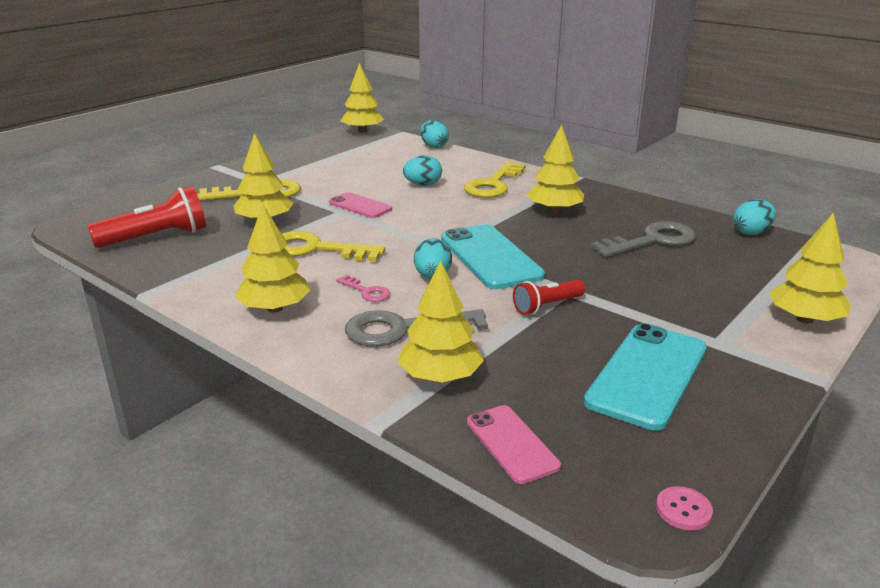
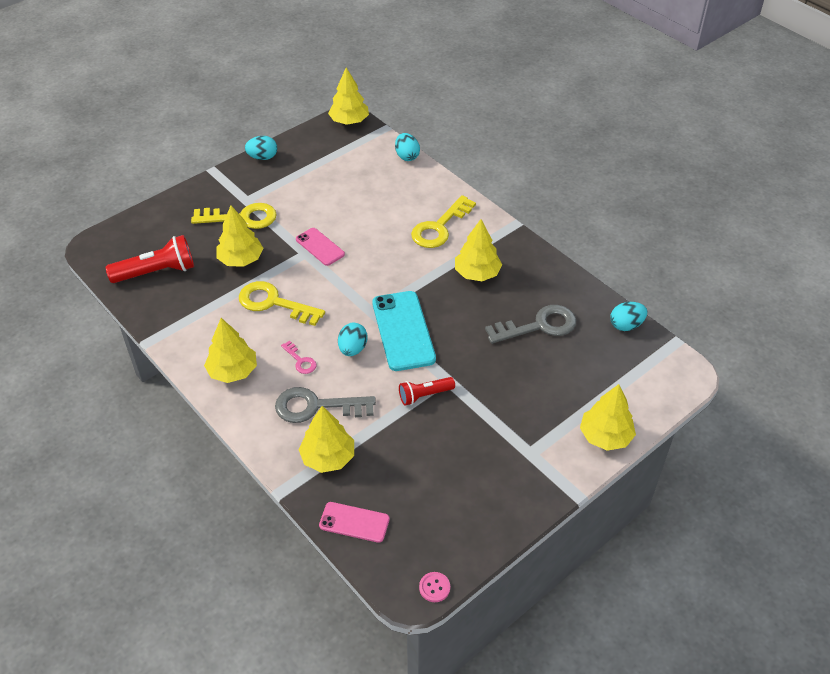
camera: 10 degrees right, 20 degrees up
(423, 185) = (379, 220): turquoise egg -> turquoise egg (262, 157)
(511, 444) = (354, 522): pink phone -> pink phone turned 60 degrees counterclockwise
(647, 375) = (464, 476): turquoise phone -> none

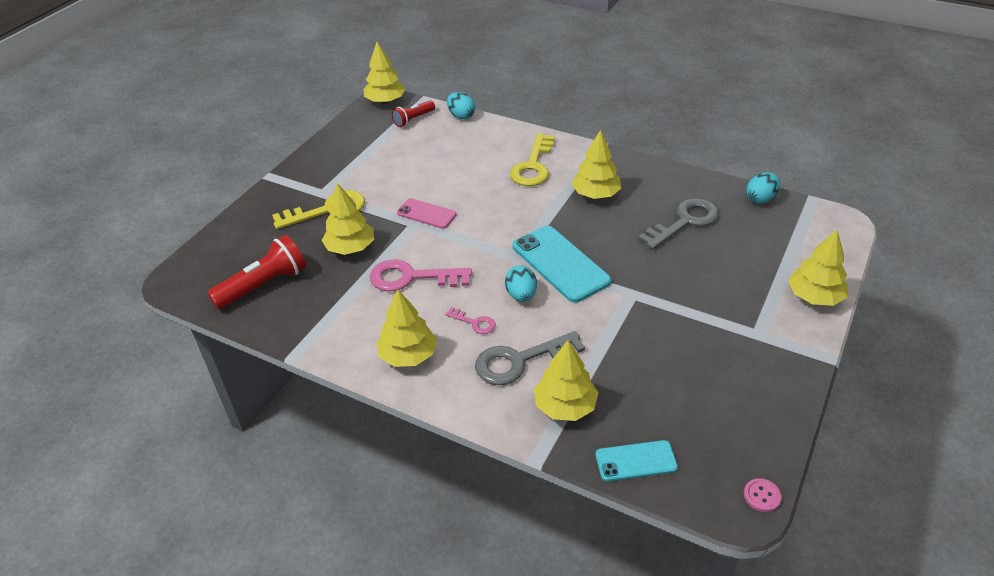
camera: 20 degrees left, 5 degrees down
(262, 157) = (316, 152): turquoise egg -> none
(274, 303) = (411, 277): yellow key -> pink key
(354, 522) = (636, 461): pink phone -> turquoise phone
(424, 395) = (622, 315): red flashlight -> red flashlight (413, 119)

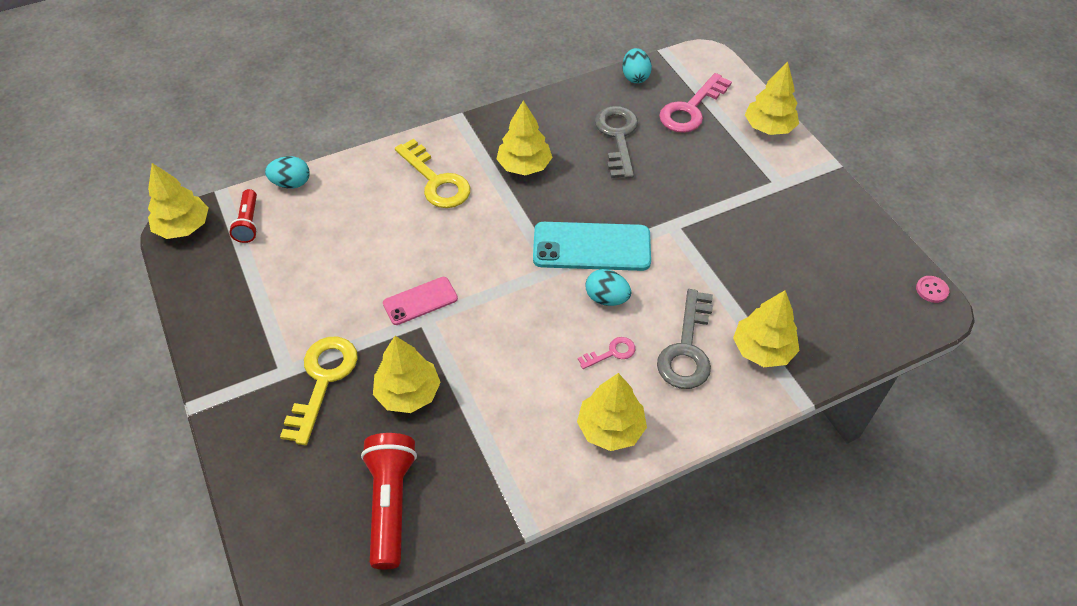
camera: 55 degrees left, 10 degrees up
(411, 277) = (504, 366): pink key -> pink key (691, 109)
(636, 461) = (851, 341): turquoise phone -> none

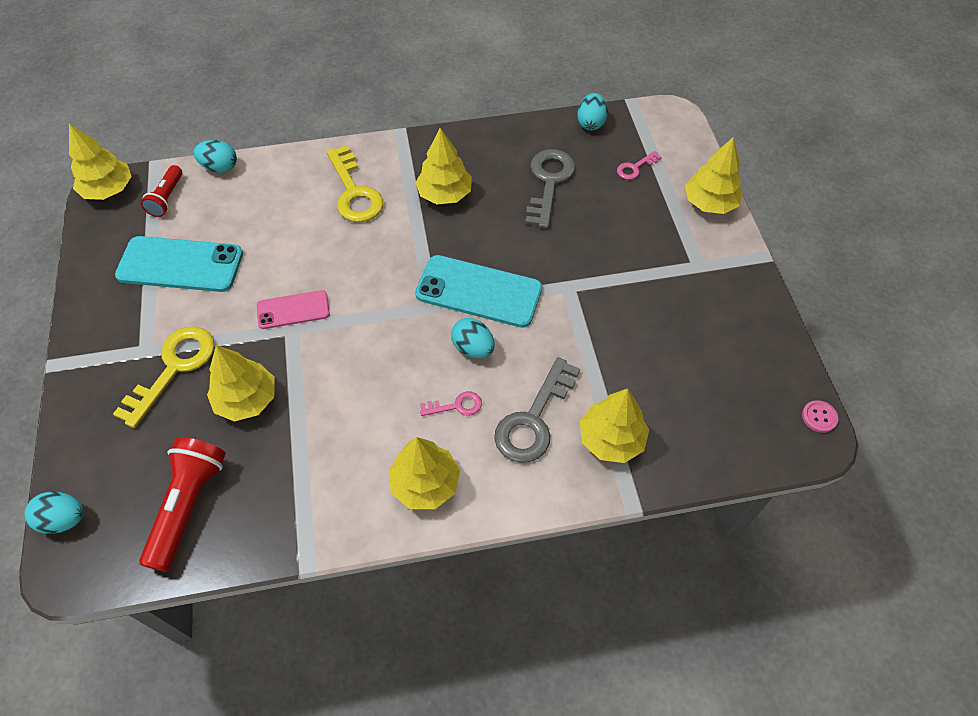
camera: 15 degrees right, 5 degrees up
(269, 547) = (64, 519): none -> turquoise egg
(289, 283) = (180, 264): none -> turquoise phone
(691, 109) = (635, 168): pink key -> pink key, size x0.50

